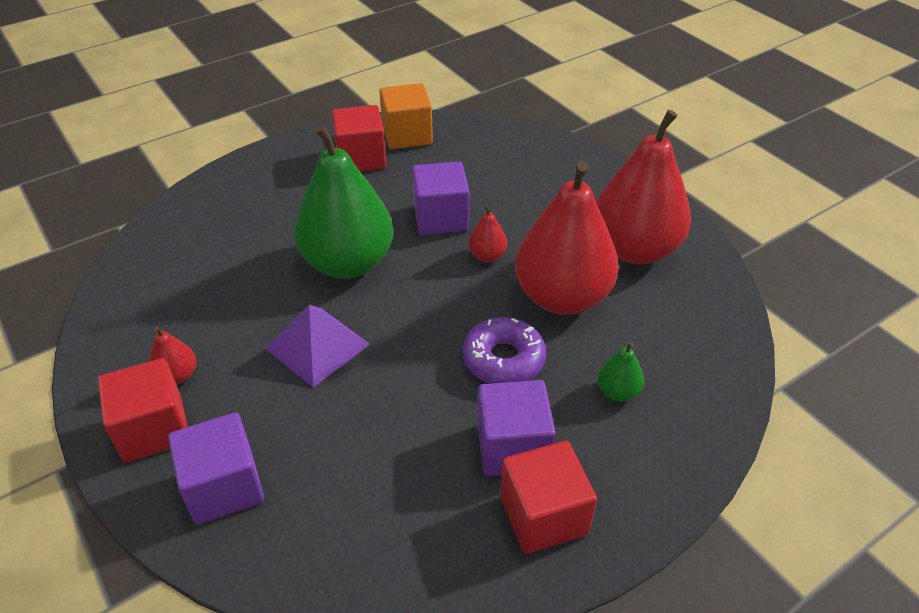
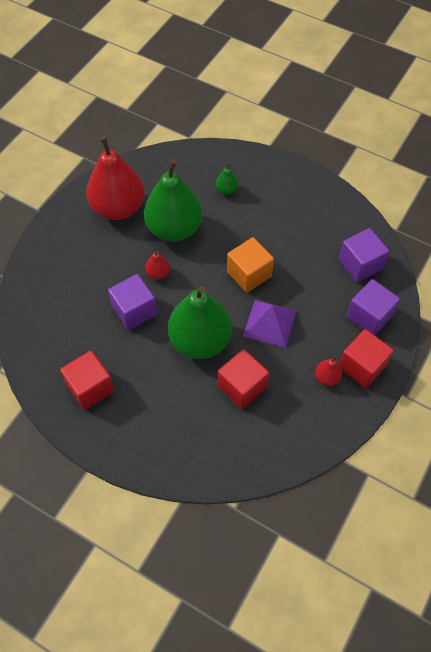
camera: 115 degrees left, 15 degrees up
(407, 135) = (48, 371): orange cube -> orange cube (249, 274)
(503, 359) = (232, 239): purple donut -> none
(512, 447) = (281, 218): purple cube -> purple cube (360, 264)
(543, 515) = (307, 197): red cube -> red cube (242, 386)
(562, 297) = (174, 229): red pear -> green pear

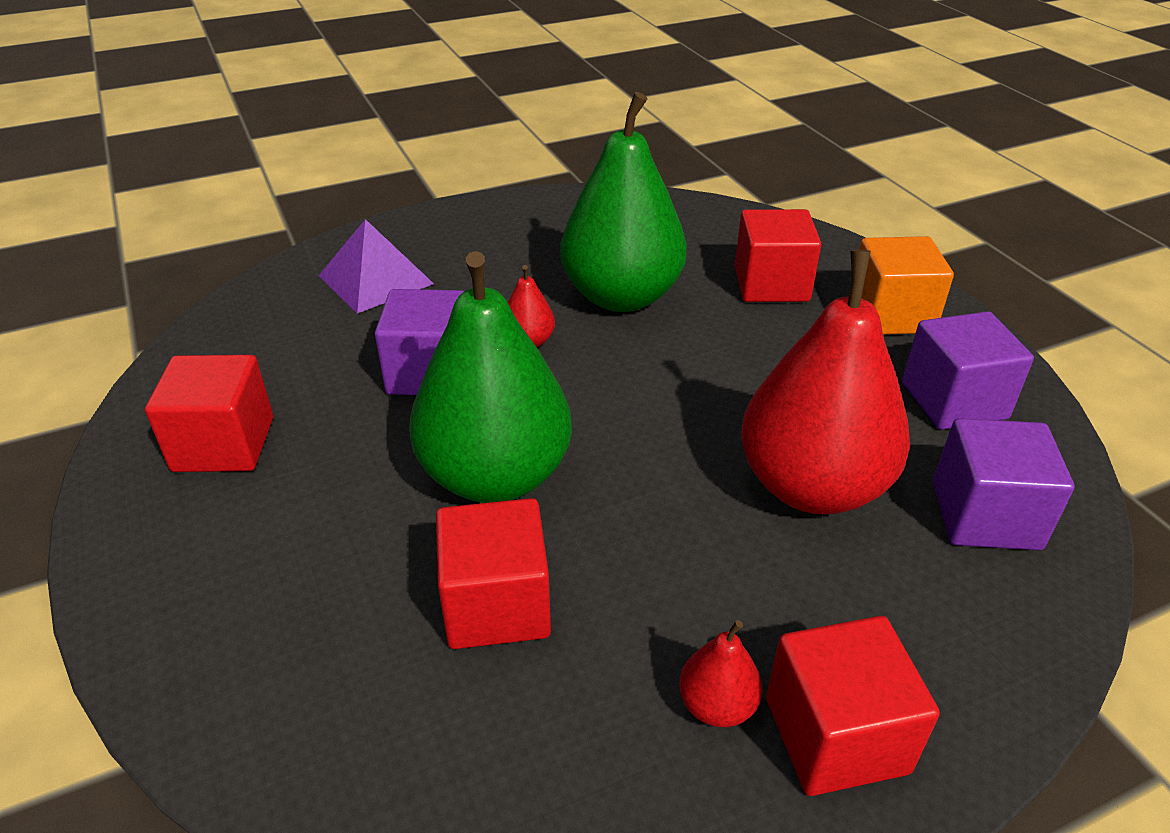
camera: 35 degrees right, 20 degrees down
(118, 208) = (556, 237): red pear -> red pear (812, 486)
(226, 190) = (771, 284): green pear -> red cube
(249, 274) = (702, 417): orange cube -> orange cube (890, 315)
(270, 323) = (671, 519): purple pyramid -> purple pyramid (376, 279)
(369, 316) = (938, 631): purple cube -> purple cube (954, 401)

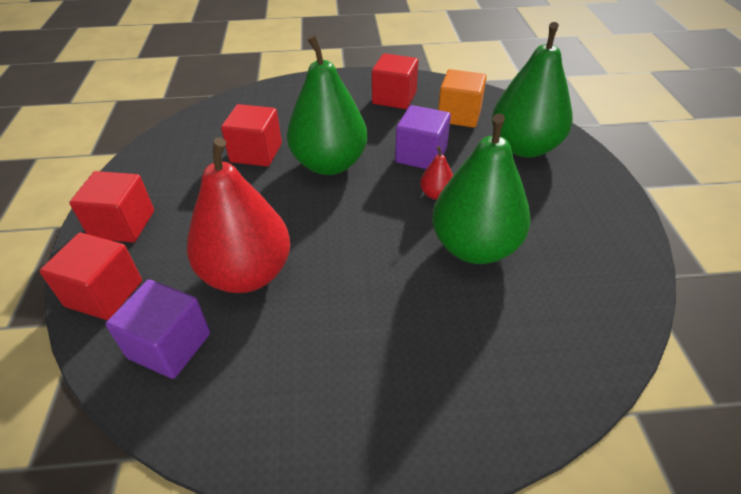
camera: 110 degrees right, 5 degrees up
(376, 279) = (524, 147): purple pyramid -> green pear
(717, 705) = (164, 197): red pear -> none
(771, 284) = (467, 343): red cube -> red cube (104, 293)
(890, 315) = (392, 413): orange cube -> orange cube (459, 115)
(954, 401) = (269, 394): purple cube -> none

